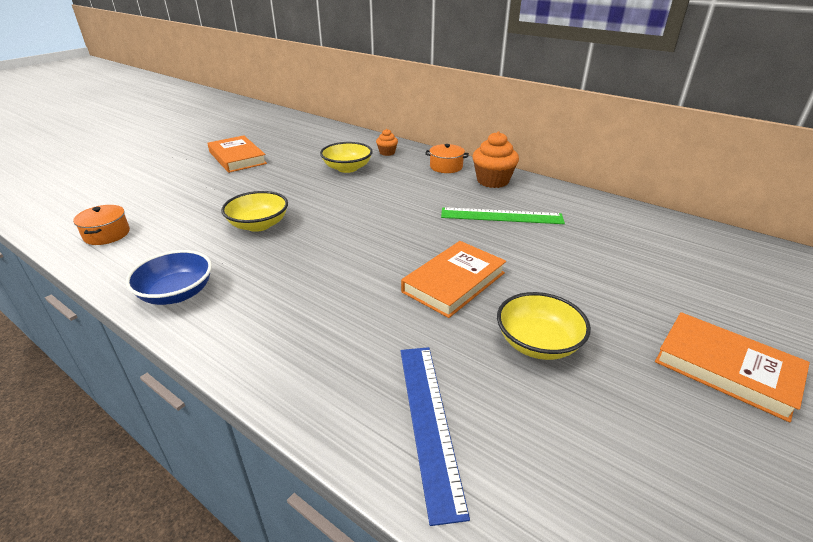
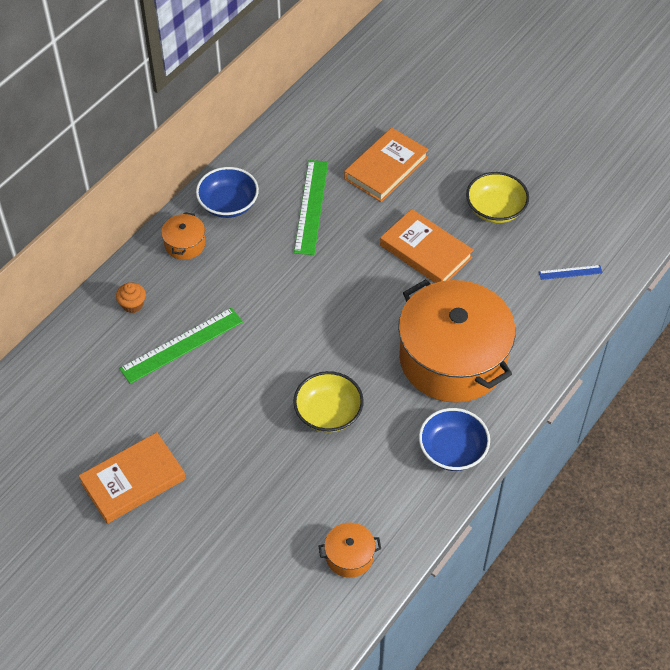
camera: 90 degrees left, 20 degrees up
(297, 297) = (453, 358): none -> orange pot
(347, 168) = (181, 345): yellow bowl -> green ruler
(429, 422) = (570, 272): blue ruler -> blue ruler, size x0.50
(492, 181) = (228, 204): orange cupcake -> blue bowl
(726, 369) = (511, 121): orange book -> orange book (386, 168)

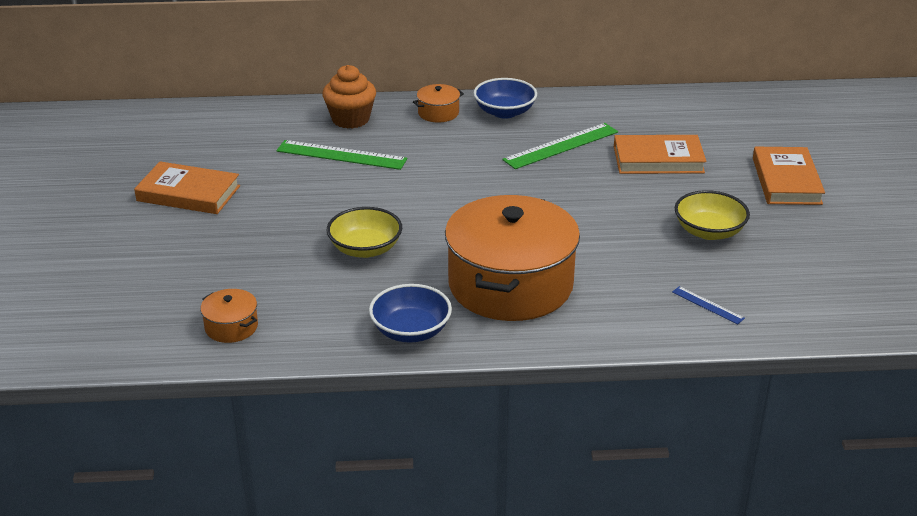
camera: 50 degrees right, 20 degrees down
(132, 304) = (350, 119): orange cupcake -> orange cupcake, size x1.84
(426, 251) = (604, 218): orange book -> orange book (786, 181)

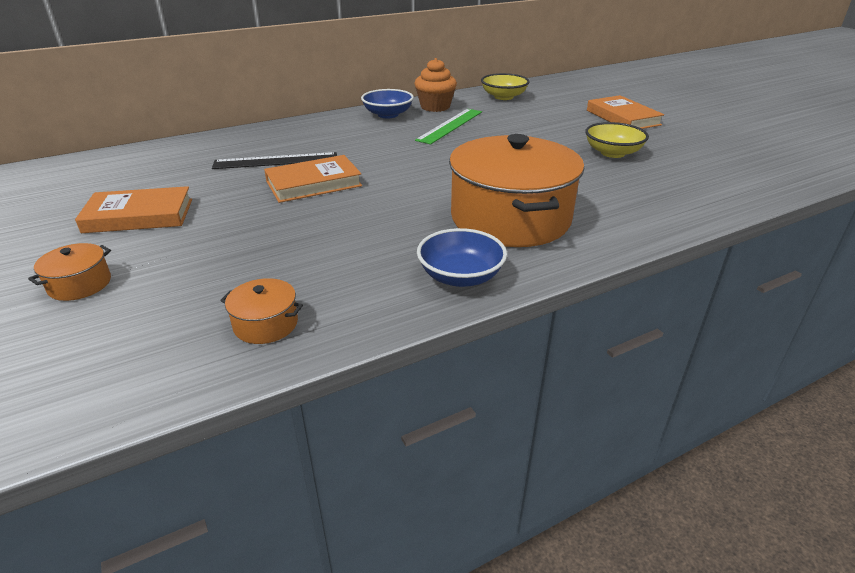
camera: 25 degrees left, 0 degrees up
(341, 155) = (276, 161): green ruler -> black ruler
(350, 119) = (265, 138): orange cupcake -> orange cupcake (435, 107)
(365, 249) = (355, 221): yellow bowl -> yellow bowl (503, 97)
(438, 113) = (336, 123): orange pot -> orange pot (80, 284)
(658, 160) = (527, 121): orange book -> orange book (314, 184)
(707, 305) = (673, 196): blue ruler -> none

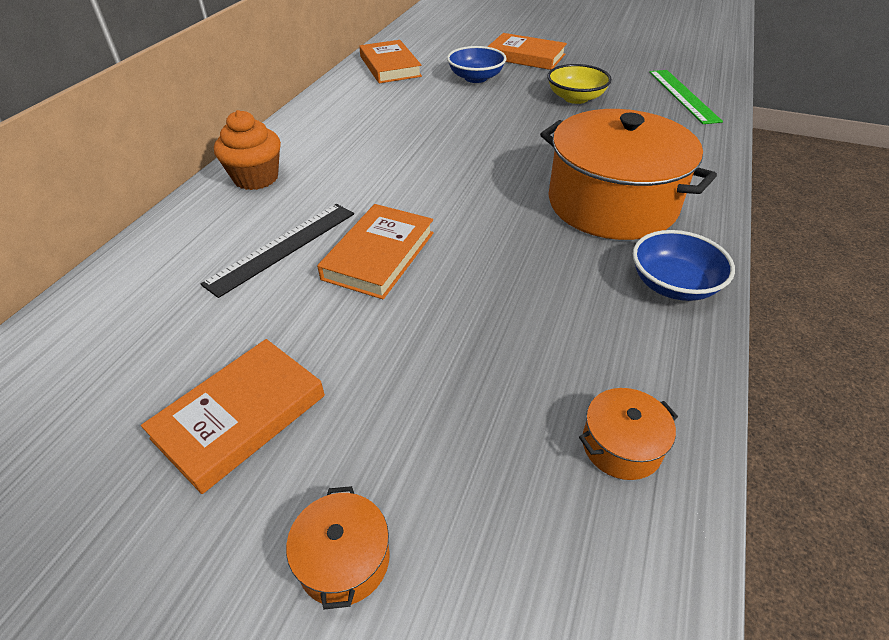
camera: 40 degrees left, 10 degrees up
(388, 115) = (308, 131): blue bowl -> blue bowl (476, 78)
(435, 107) = (342, 102): orange cupcake -> orange cupcake (256, 178)
(450, 125) = (396, 120): green ruler -> green ruler (683, 95)
(503, 97) = (390, 66): yellow bowl -> orange book

